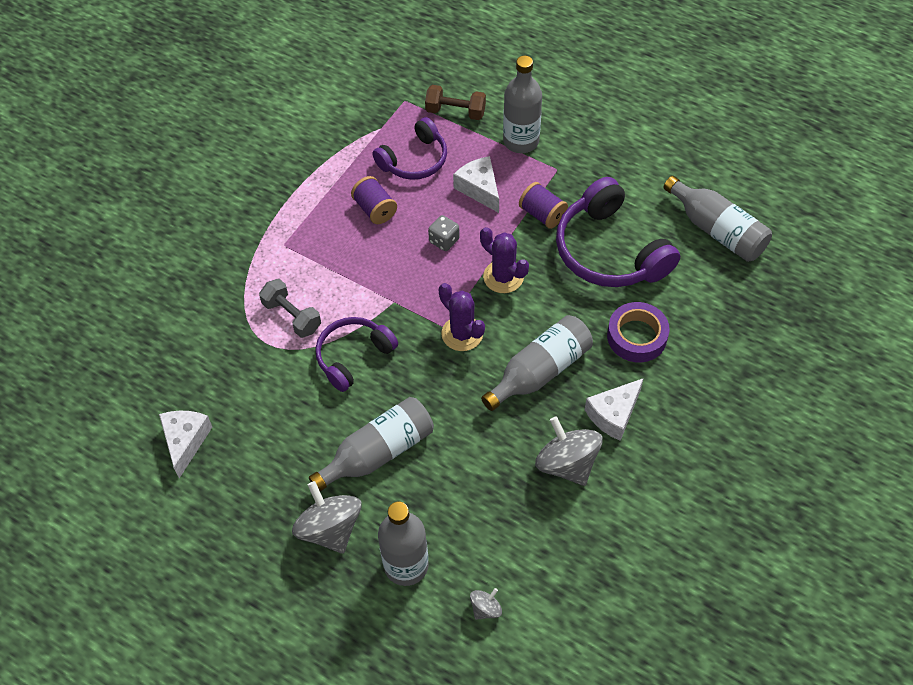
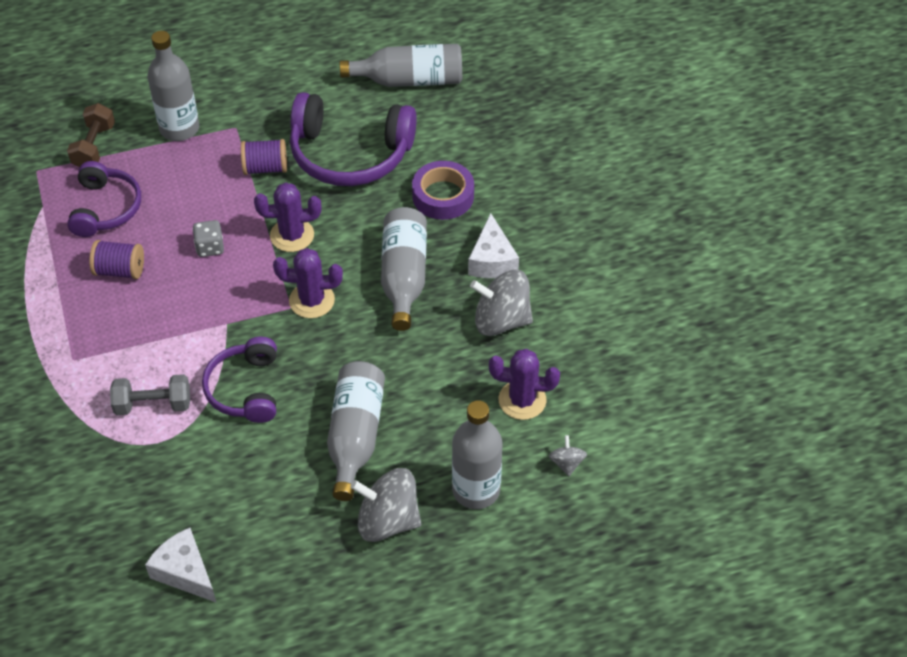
camera: 50 degrees left, 5 degrees down
(455, 112) = (94, 147): brown dumbbell -> brown dumbbell turned 45 degrees counterclockwise
(479, 189) = (190, 188): white cheese -> none
(511, 534) = (522, 400): none -> purple cactus

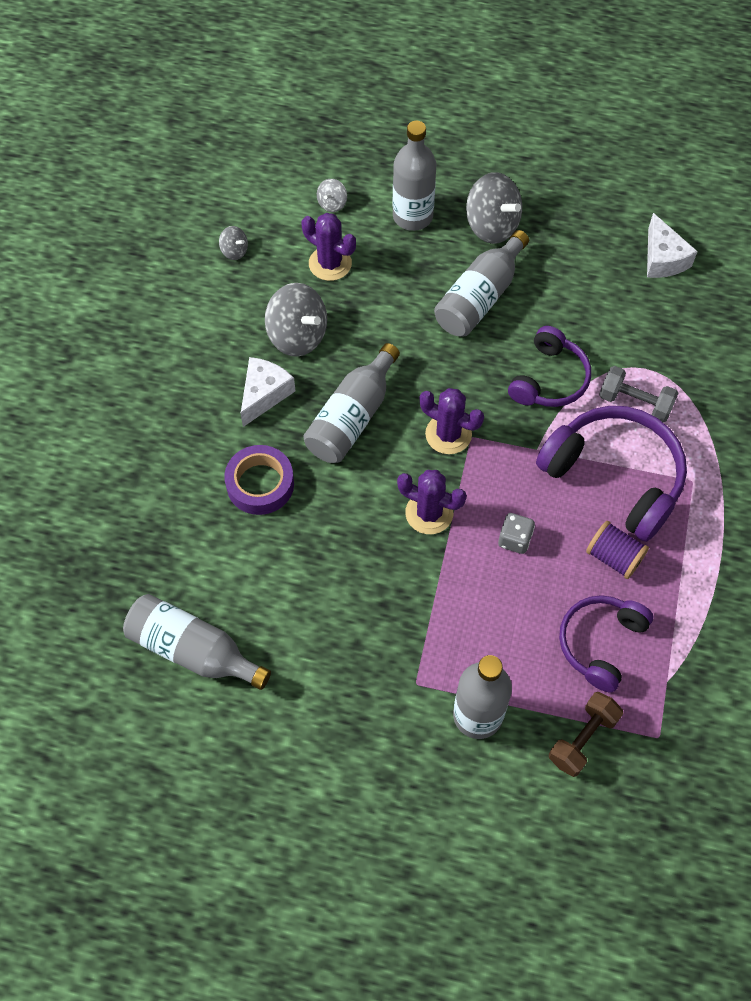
camera: 150 degrees left, 10 degrees up
(265, 168) = (412, 610): purple spool -> none
(350, 154) = (317, 582): purple headphones -> purple headphones (615, 476)
(621, 368) = (234, 251): none -> grey spinning top

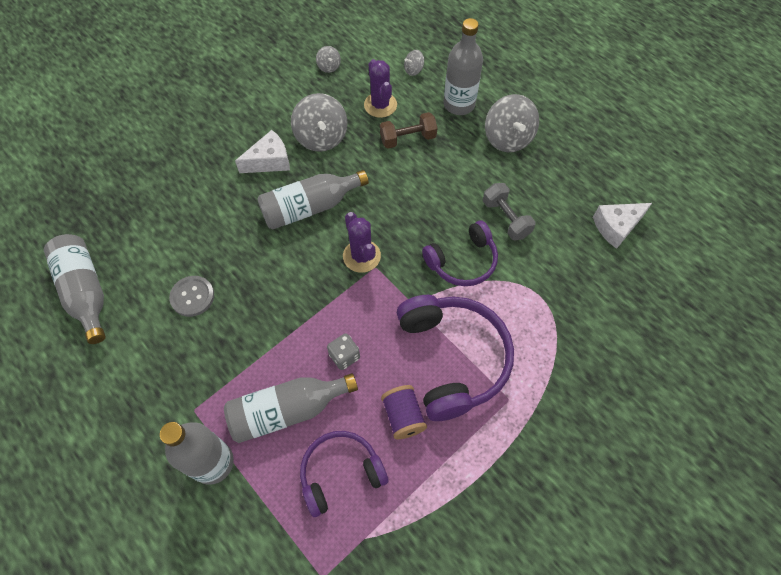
camera: 35 degrees right, 0 degrees up
(260, 484) = (217, 214): purple tape -> none
(313, 582) = (192, 297): none -> grey button
(429, 513) = (303, 300): purple cactus -> none
(480, 297) = (460, 180): grey bottle -> grey bottle (287, 410)
(582, 739) = (267, 535): brown dumbbell -> brown dumbbell (408, 139)
(635, 403) = (511, 315): grey dumbbell -> grey dumbbell (506, 219)
(663, 259) = (616, 227): white cheese -> white cheese turned 45 degrees clockwise

